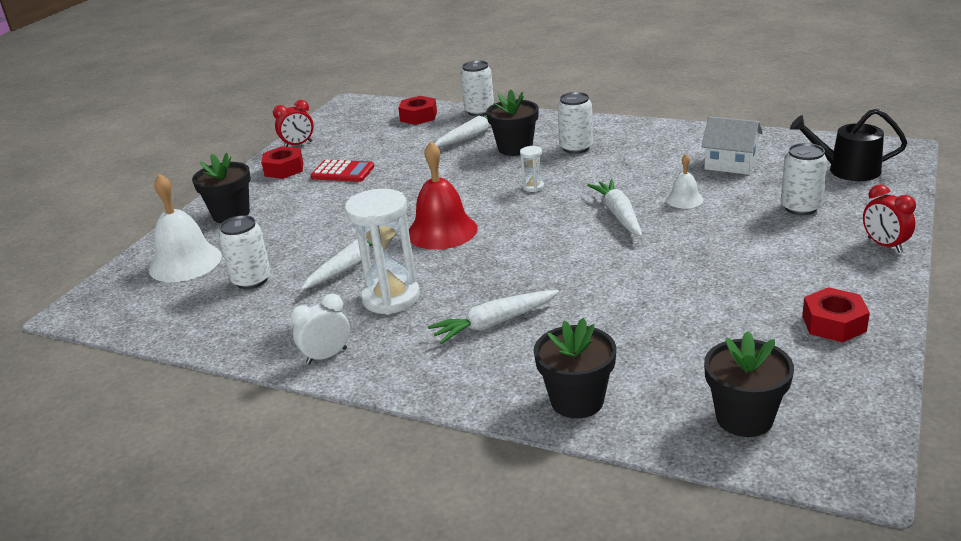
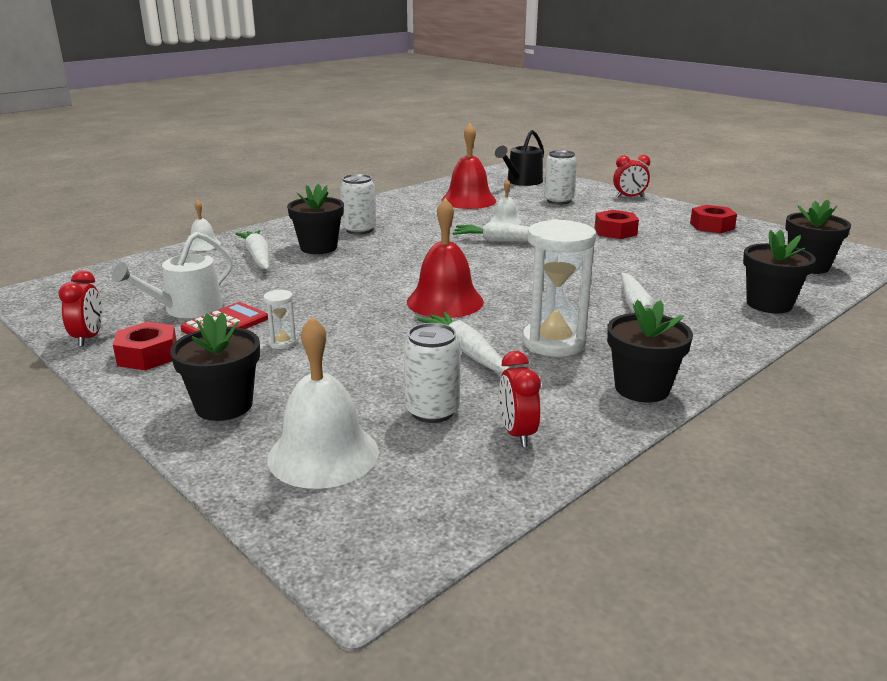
camera: 70 degrees left, 5 degrees down
(233, 319) = (517, 433): none -> red clock
(327, 356) = (642, 388): white clock -> black flower pot
(358, 152) = (187, 309): none -> white watering can
(418, 116) = (155, 269): red nut -> red nut (615, 231)
(479, 111) = (203, 245): white can -> white bell
(533, 187) = (410, 256): white hourglass -> white hourglass (282, 343)
(730, 164) = (468, 200): white house -> red bell

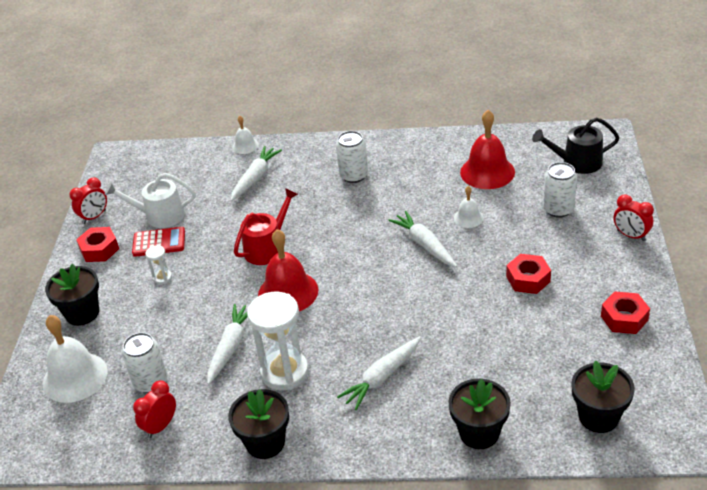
camera: 50 degrees right, 15 degrees up
(319, 247) = (301, 185): black flower pot -> none
(364, 287) = (267, 247): none -> red watering can

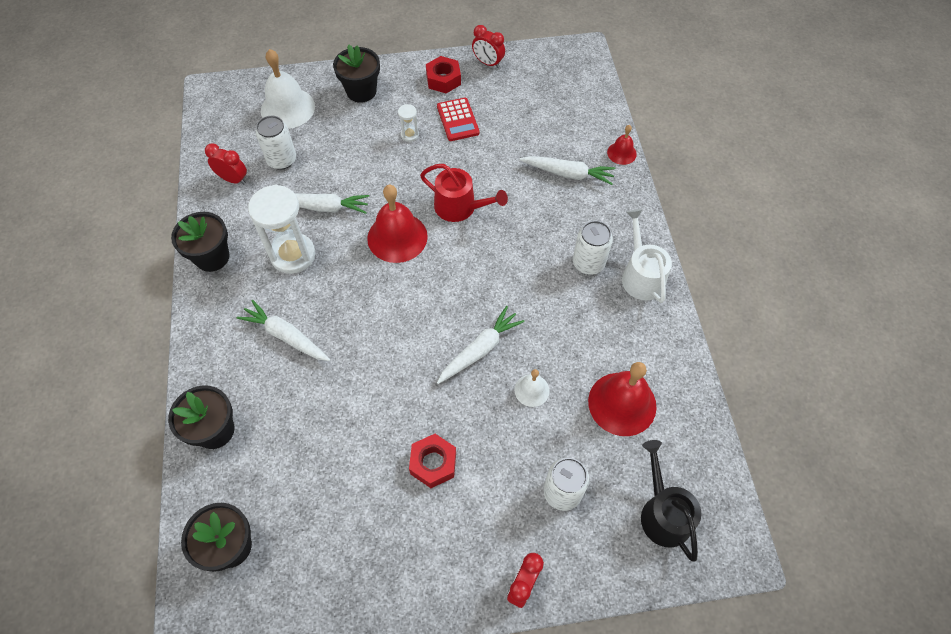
camera: 75 degrees right, 20 degrees up
(160, 216) = (496, 110): white watering can -> white watering can (641, 276)
(245, 146) = (621, 153): white bell -> red bell
(624, 318) = (376, 575): red nut -> none

